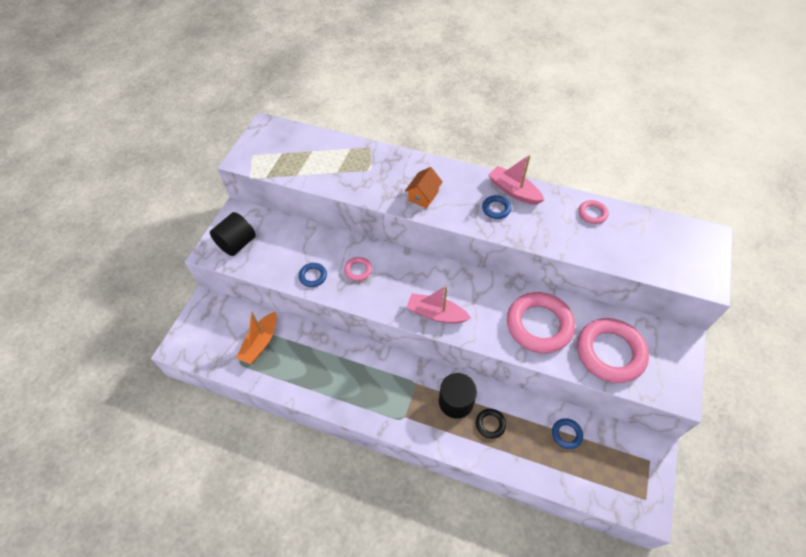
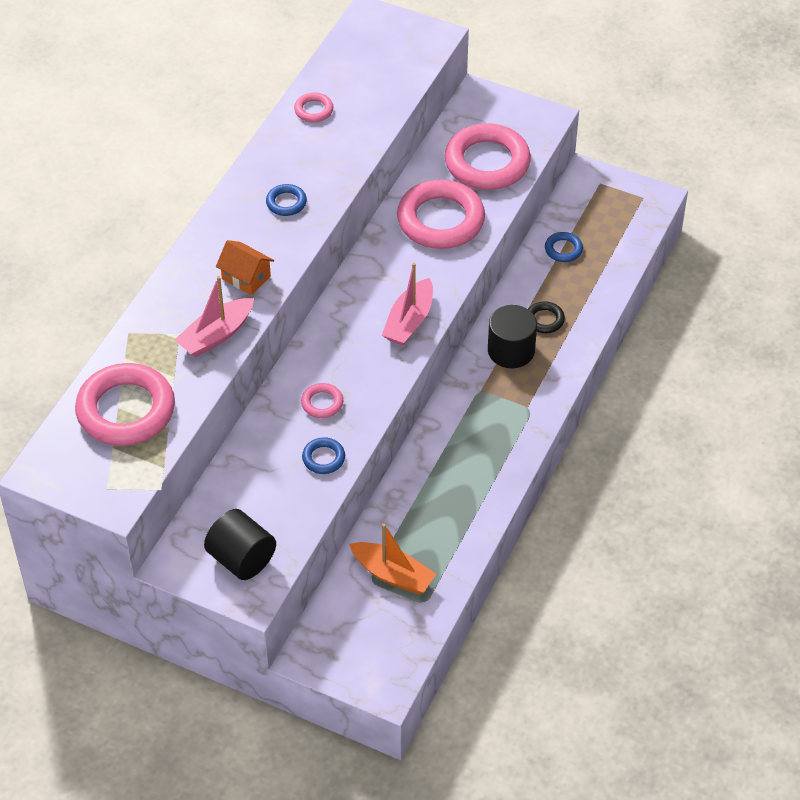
camera: 85 degrees left, 5 degrees down
(309, 154) = (126, 410): none -> pink ring
(513, 191) = (258, 180): pink boat -> pink boat (216, 335)

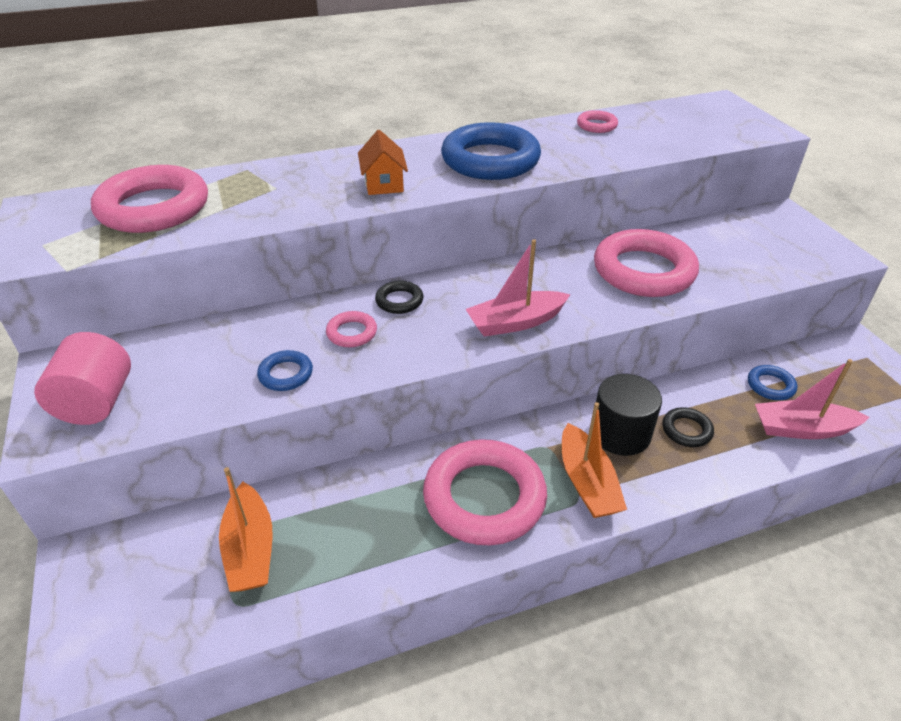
camera: 45 degrees right, 10 degrees down
(216, 335) = (298, 203): pink boat -> pink boat (802, 429)
(241, 559) = (96, 402): black cylinder -> pink cylinder
(286, 203) = (490, 160): blue ring -> blue ring, size x2.23
(318, 358) = (399, 301): none -> black ring
(487, 163) = (740, 256): pink ring -> pink ring (484, 497)
(524, 396) = (587, 482): none -> orange boat

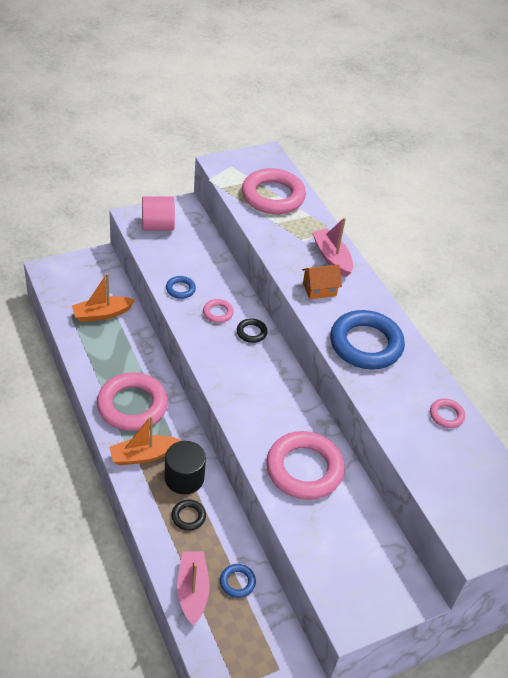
camera: 80 degrees right, 5 degrees up
(515, 322) = (234, 390): pink boat -> pink boat (331, 258)

